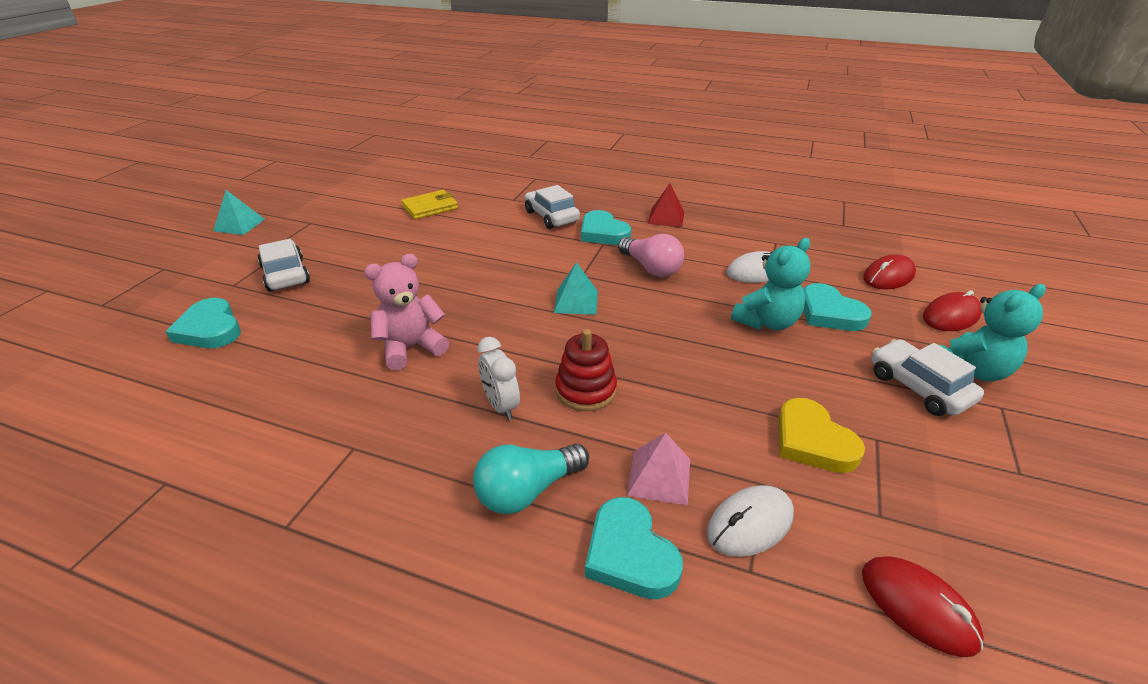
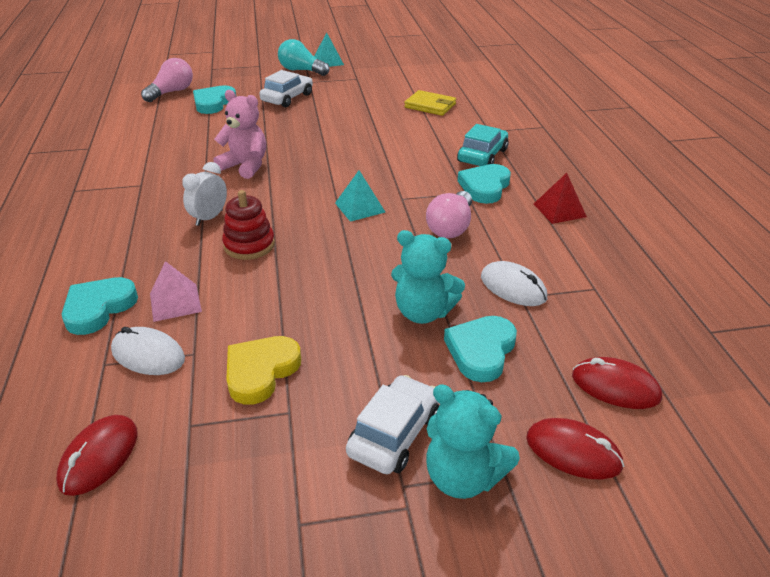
camera: 60 degrees right, 0 degrees up
(113, 356) = (171, 92): none -> pink light bulb
(527, 491) = (135, 254): turquoise light bulb -> turquoise light bulb (301, 70)
(551, 216) = (482, 156): white car -> turquoise car

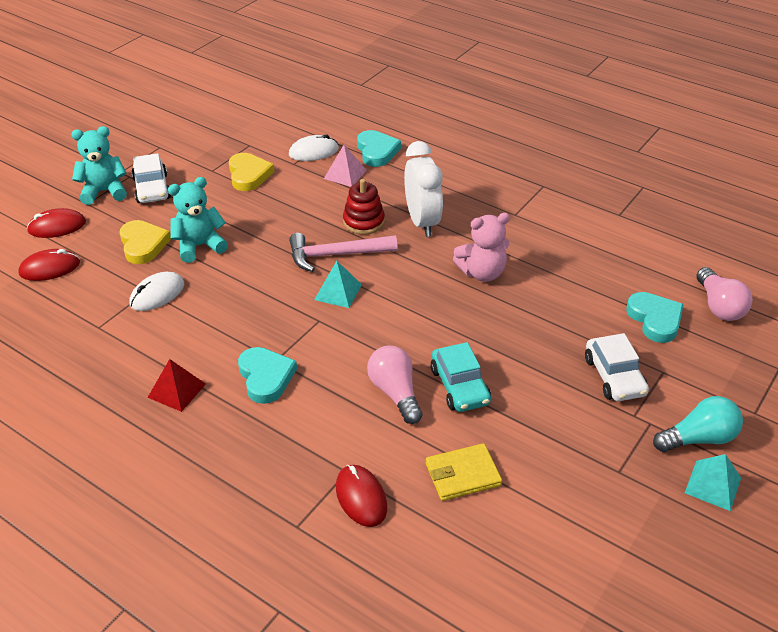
camera: 135 degrees right, 5 degrees up
(99, 457) = (268, 120): red mouse -> red mouse (361, 497)
(209, 218) = (422, 222): white clock -> white clock, size x1.67
(317, 233) = (336, 255): none -> pink hammer
(451, 227) = (249, 316): pink light bulb -> pink light bulb (395, 393)
(481, 351) = (143, 245): turquoise heart -> yellow heart
(482, 156) = (311, 420): turquoise car -> turquoise car (460, 386)
(513, 287) = (157, 294): white mouse -> white mouse turned 45 degrees counterclockwise

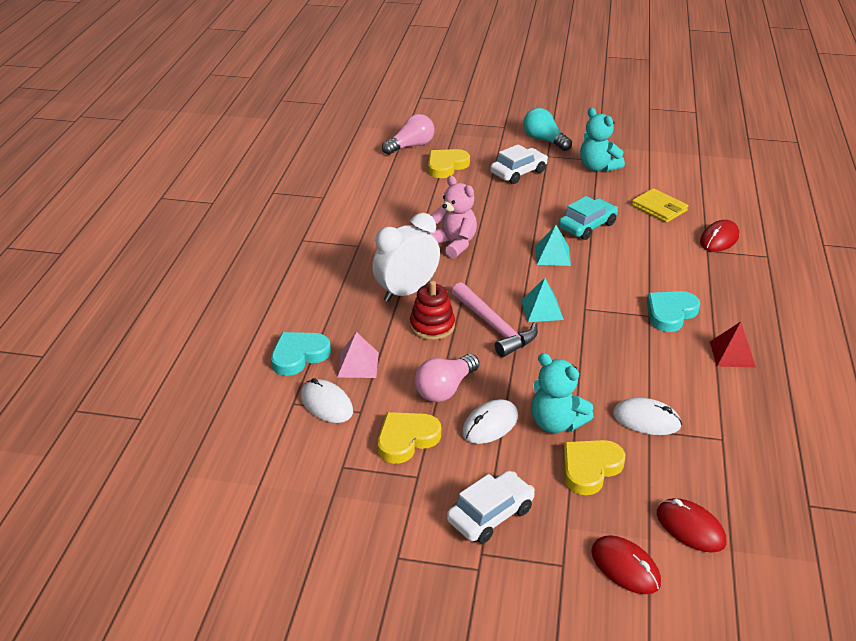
camera: 115 degrees left, 5 degrees down
(104, 192) = (529, 560): turquoise teddy bear -> turquoise teddy bear (598, 167)
(228, 214) = (490, 424): none -> white mouse
(395, 393) = (621, 250): pink light bulb -> pink light bulb (445, 389)
(655, 319) = (446, 166): turquoise heart -> yellow heart
(713, 485) = (576, 133): turquoise pyramid -> turquoise pyramid (553, 255)

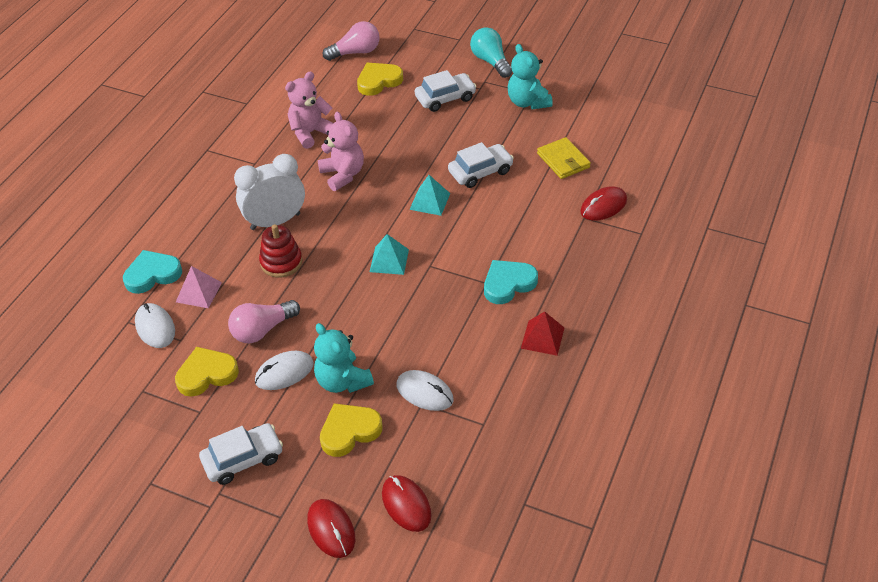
camera: 15 degrees right, 10 degrees up
(402, 214) = (310, 133): none -> pink teddy bear
(494, 327) = (336, 272): pink hammer -> none
(587, 226) = (480, 172): turquoise car -> white car

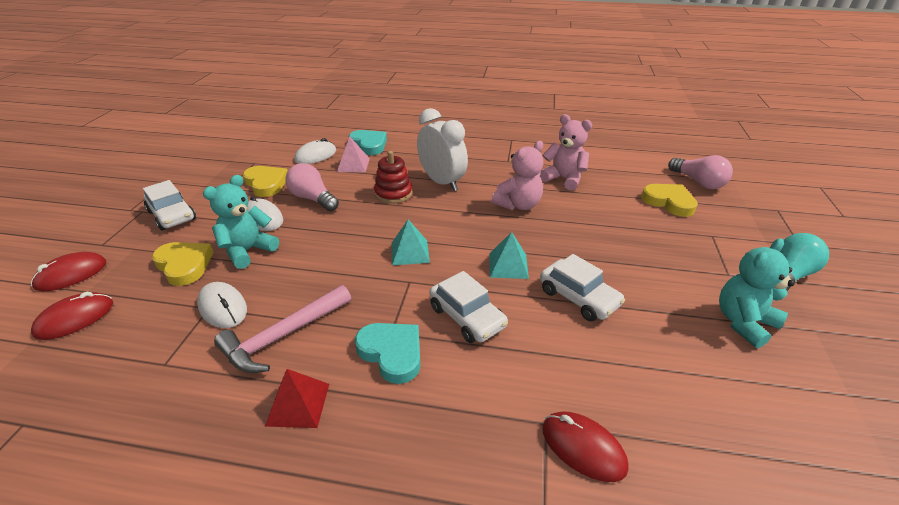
camera: 75 degrees right, 10 degrees down
(424, 392) = (222, 307): white mouse -> white mouse turned 60 degrees counterclockwise
(445, 98) = (684, 250): white car -> white car (467, 317)
(472, 348) = (283, 336): none -> pink hammer
(563, 160) = (653, 380): yellow wallet -> none

